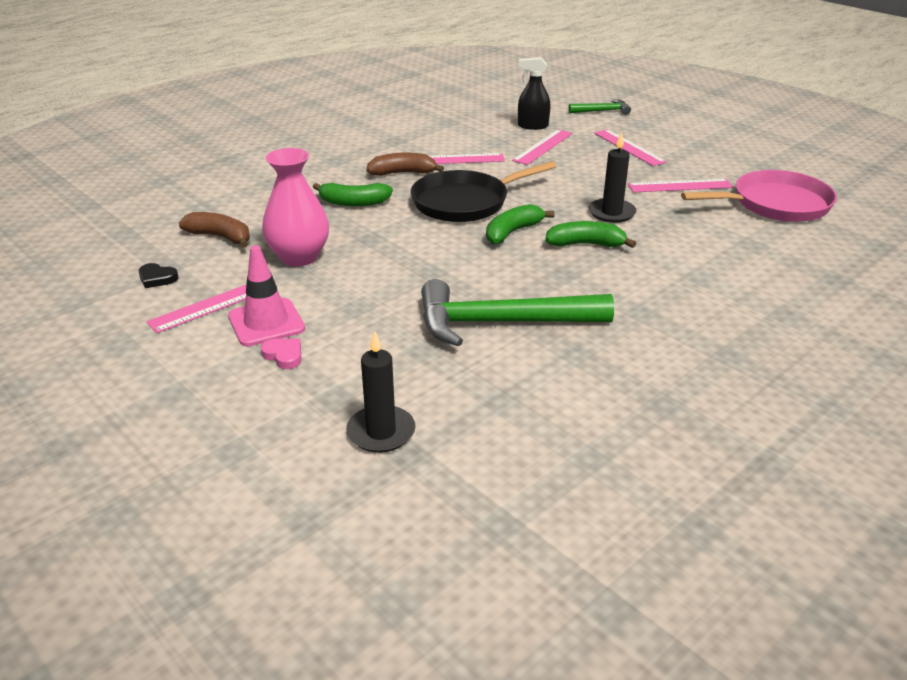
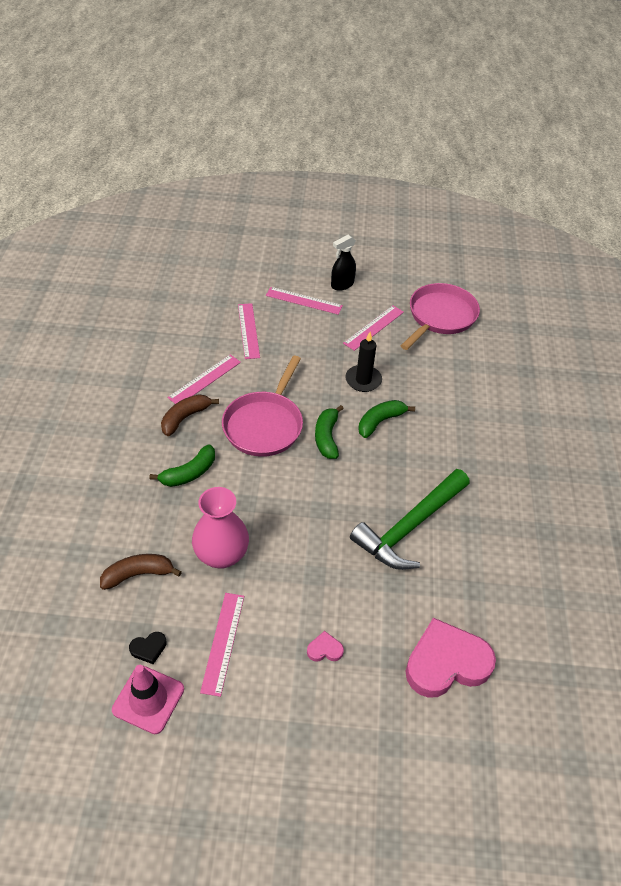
camera: 45 degrees left, 15 degrees up
(266, 322) = (278, 631): pink traffic cone -> pink traffic cone (148, 699)
(381, 432) = (446, 663): black candle -> pink heart
(465, 202) = (264, 425): black pan -> pink pan
(532, 126) = (215, 308): black spray bottle -> black spray bottle (342, 285)
(602, 111) = (244, 264): green hammer -> none

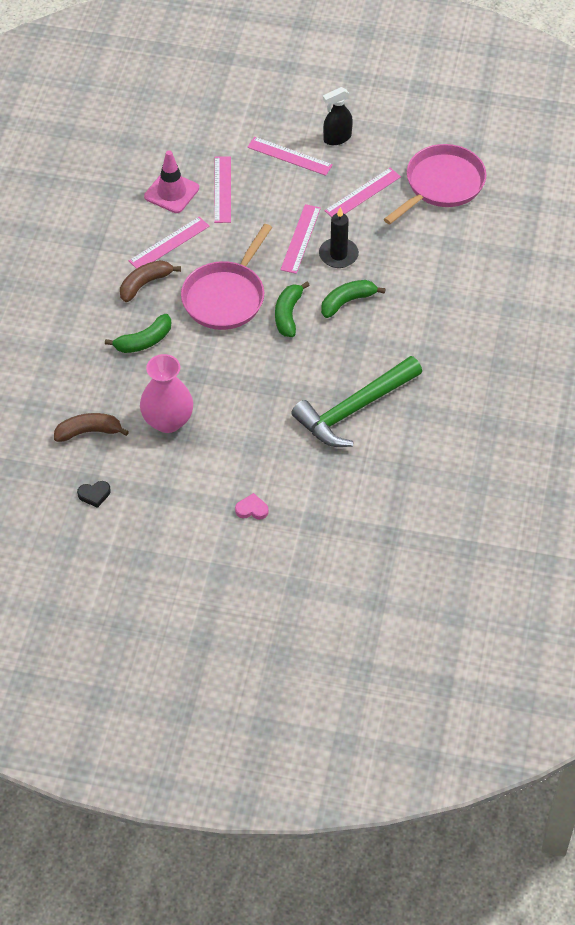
camera: 10 degrees right, 5 degrees up
(148, 699) = (91, 534): pink traffic cone -> pink traffic cone (171, 192)
(223, 642) = (161, 496): pink ruler -> pink ruler (300, 239)
(446, 663) = (360, 530): pink heart -> none

